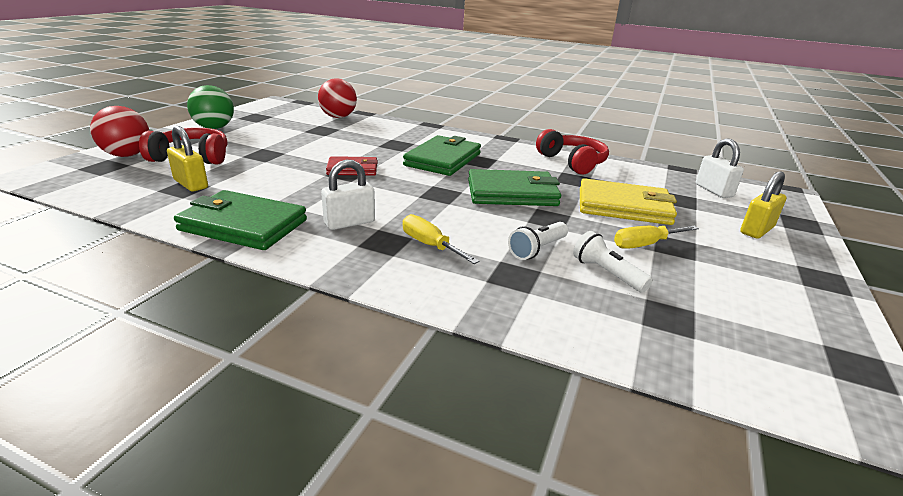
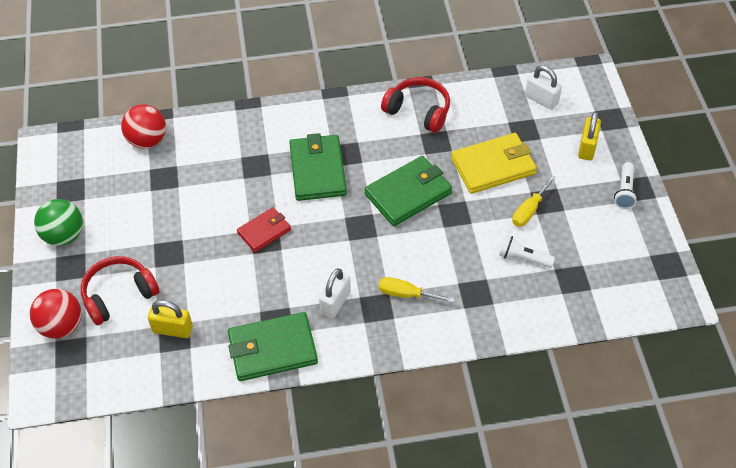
camera: 30 degrees left, 25 degrees up
(537, 249) = (471, 257): white flashlight -> white flashlight (624, 191)

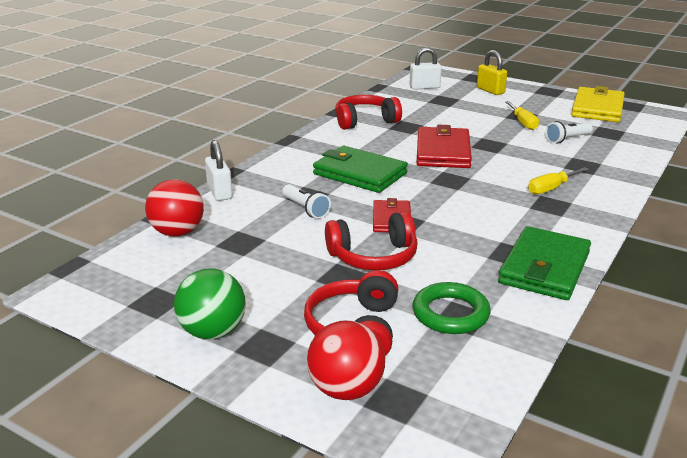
camera: 50 degrees left, 25 degrees down
(172, 329) = (450, 313): yellow padlock -> green ring
(205, 253) = (373, 257): none -> red headphones
(335, 302) = (522, 219): white padlock -> white padlock (219, 192)
(408, 193) = (443, 152): green wallet -> red wallet
(493, 166) = (462, 118): yellow wallet -> yellow wallet (597, 108)
(624, 191) = (546, 94): white flashlight -> white flashlight (306, 209)

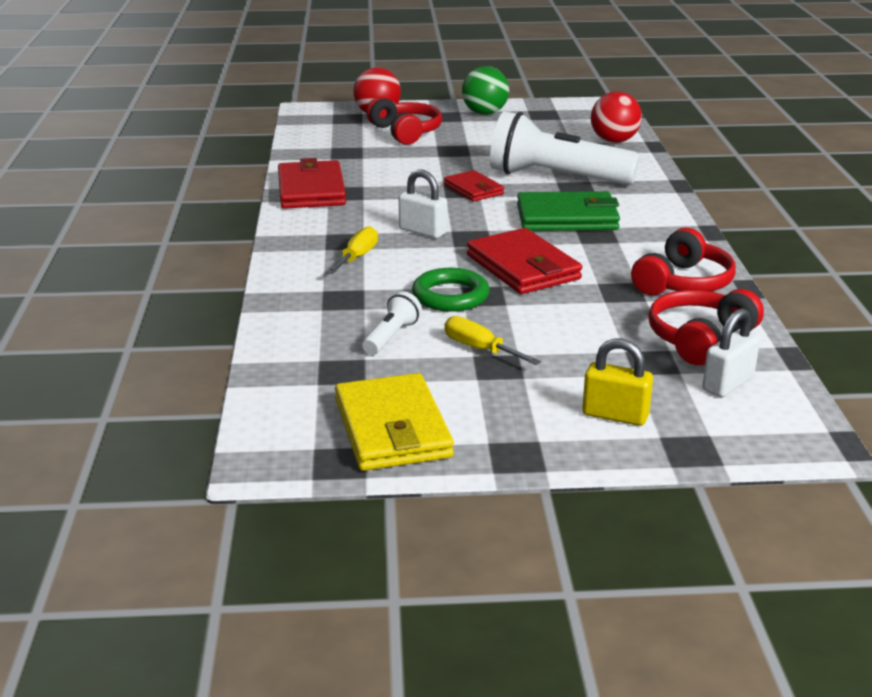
camera: 145 degrees right, 0 degrees up
(219, 192) = (650, 170): white padlock -> white padlock (423, 231)
(306, 209) = (556, 178): white flashlight -> white flashlight, size x2.32
(373, 257) = (449, 164): red headphones -> red headphones (700, 339)
(450, 313) = (355, 151): green ring -> green ring (450, 296)
(544, 268) = (311, 190): green wallet -> red wallet

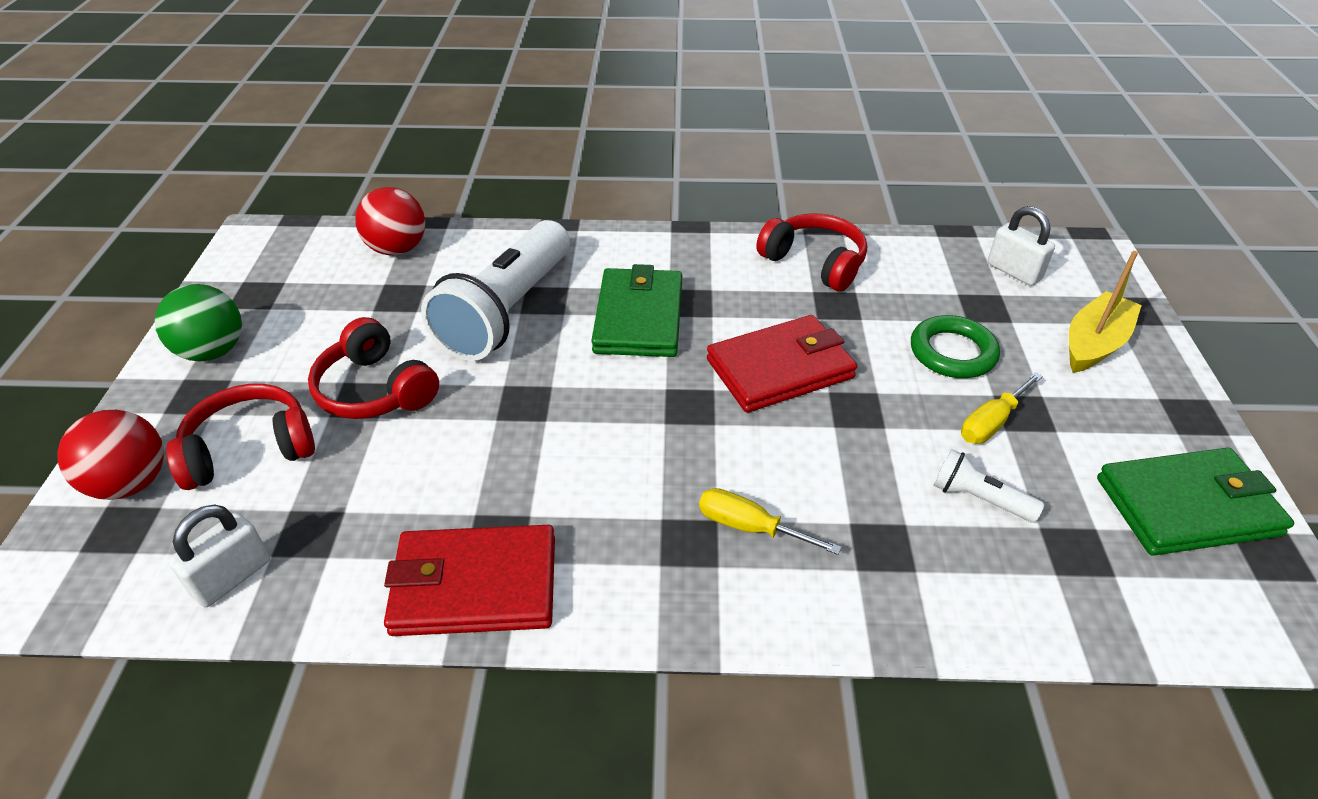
camera: 85 degrees left, 15 degrees up
(392, 428) = (1187, 506): yellow wallet -> green wallet
(423, 231) = (665, 451): white padlock -> white padlock (231, 577)
(450, 296) = (863, 437): green ring -> green ring (952, 352)
(473, 189) = (526, 389): red wallet -> none
(615, 415) = (1094, 344): yellow padlock -> yellow boat
(700, 339) = (934, 272): red headphones -> red headphones (375, 390)

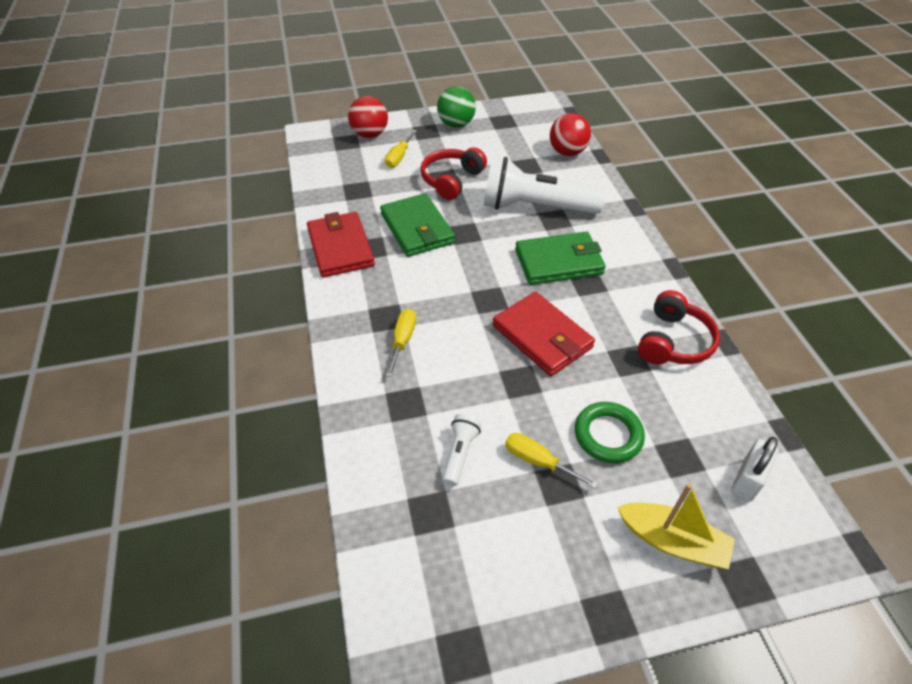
camera: 75 degrees right, 5 degrees up
(231, 577) = (329, 178): white padlock -> none
(250, 449) = (399, 157): red headphones -> yellow screwdriver
(1187, 506) = (495, 594): green wallet -> green wallet (417, 228)

